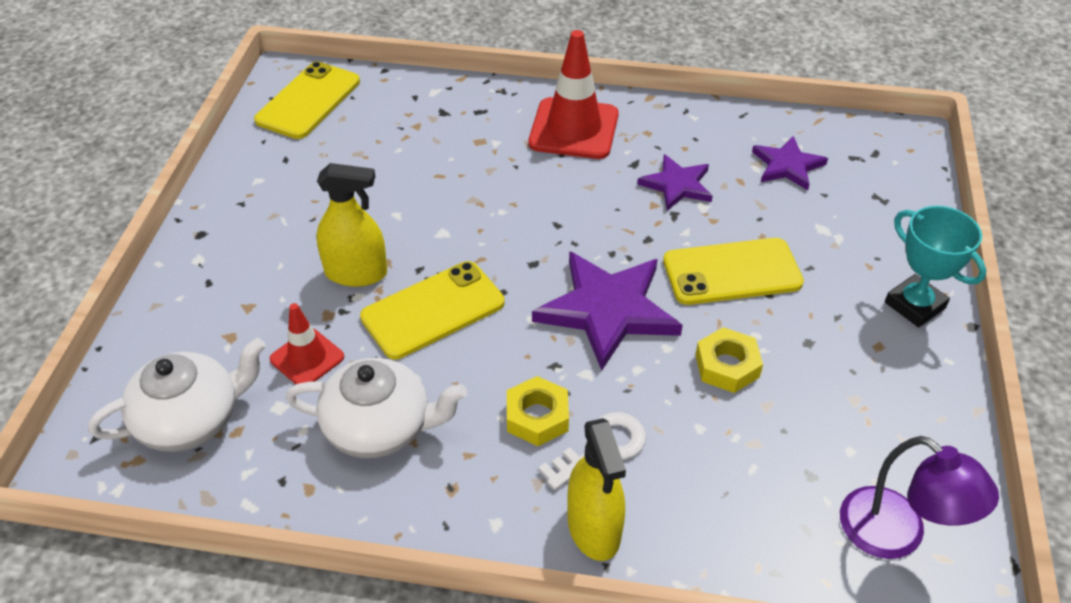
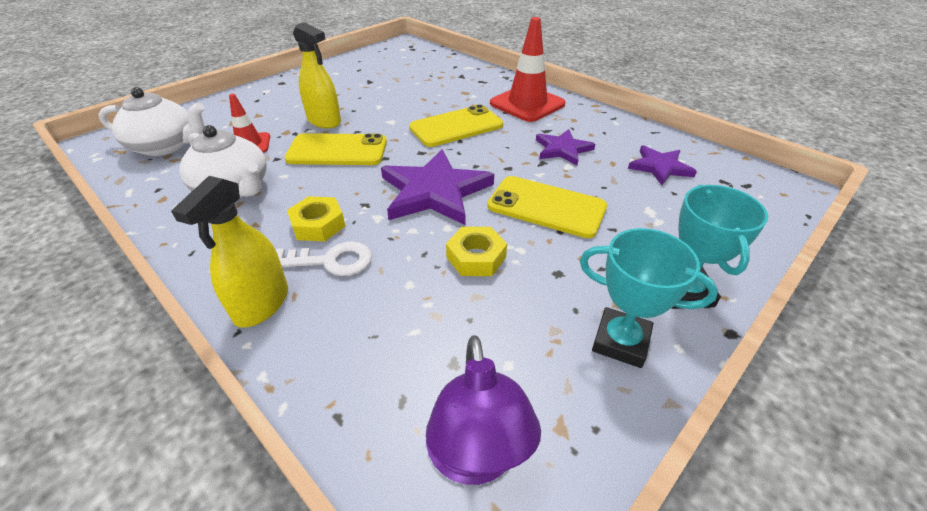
camera: 35 degrees right, 5 degrees down
(308, 101) = (400, 53): yellow phone -> yellow phone (456, 127)
(908, 380) = (620, 341): none -> turquoise trophy

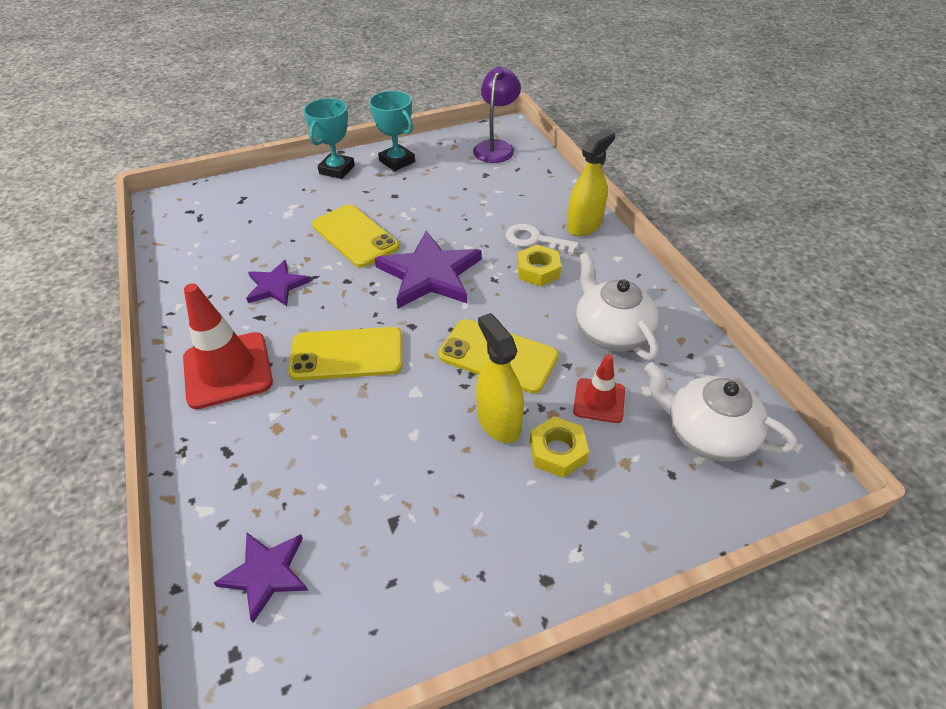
camera: 155 degrees left, 5 degrees up
(476, 257) = (436, 216): yellow nut -> yellow nut (557, 451)
(660, 167) = (224, 243): purple star -> purple star (266, 574)

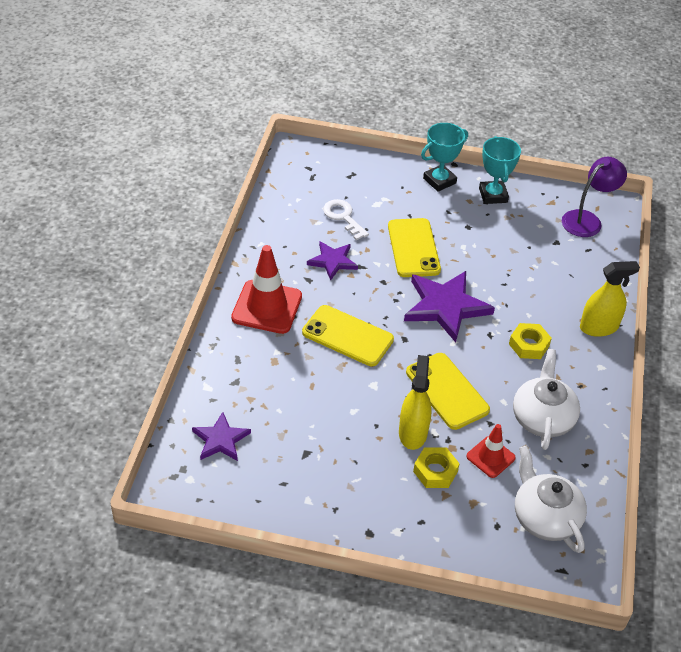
camera: 30 degrees right, 0 degrees up
(534, 240) = (547, 319): white key -> white key (343, 217)

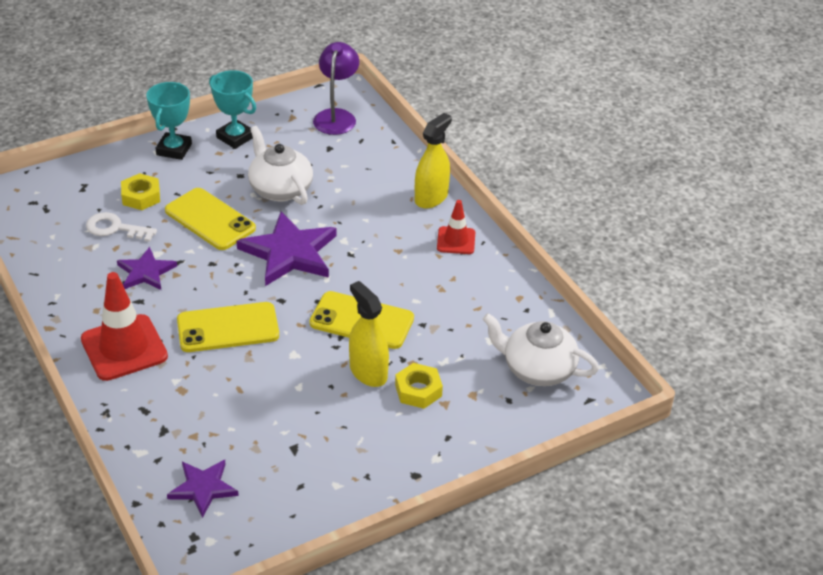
camera: 40 degrees left, 5 degrees down
(490, 457) = (450, 350): red traffic cone -> red traffic cone (456, 240)
(529, 345) = (390, 243): yellow nut -> yellow nut (141, 196)
(542, 418) = (459, 294): white teapot -> white teapot (280, 189)

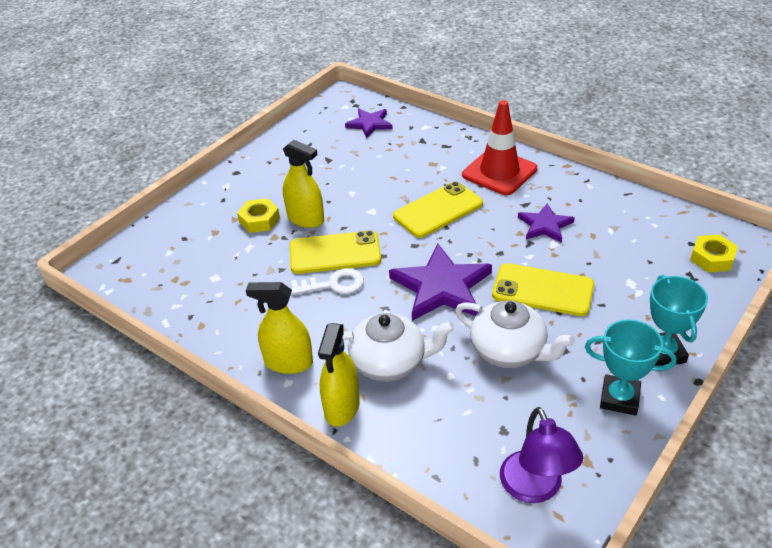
camera: 160 degrees right, 0 degrees up
(115, 228) = (613, 250): white key -> white key (334, 284)
(141, 196) = (629, 287): yellow nut -> yellow nut (712, 258)
(456, 240) = (288, 362): red traffic cone -> yellow spray bottle
(537, 369) = (166, 268): white teapot -> white teapot (390, 362)

